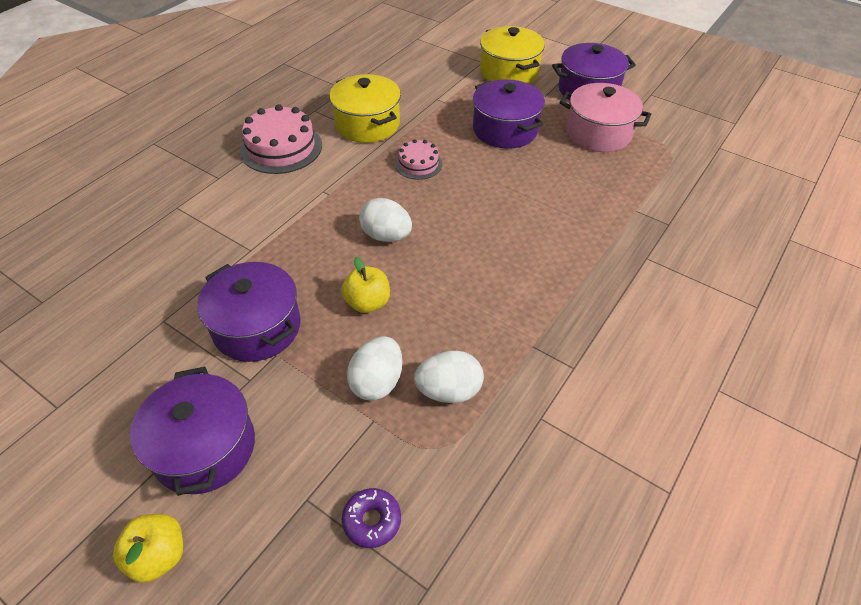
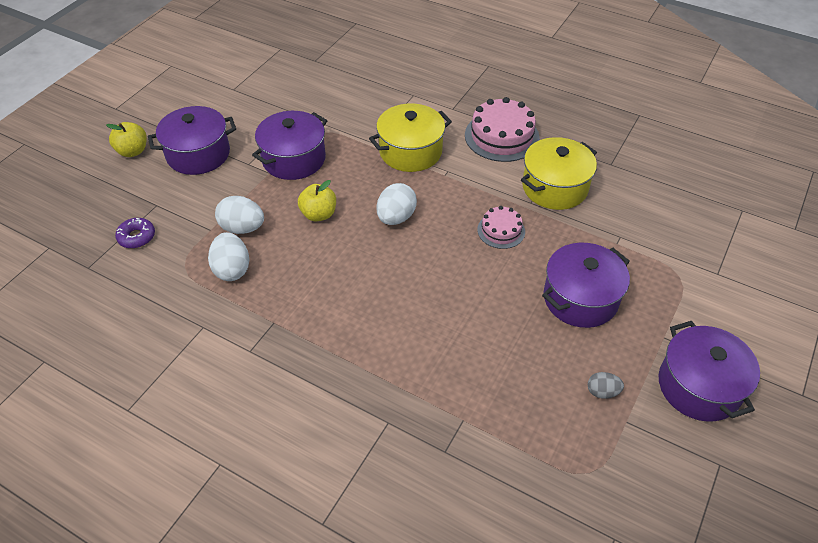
camera: 85 degrees right, 0 degrees up
(509, 72) = (706, 300): yellow pot -> yellow pot (410, 151)
(598, 133) = (602, 392): pink pot -> grey egg

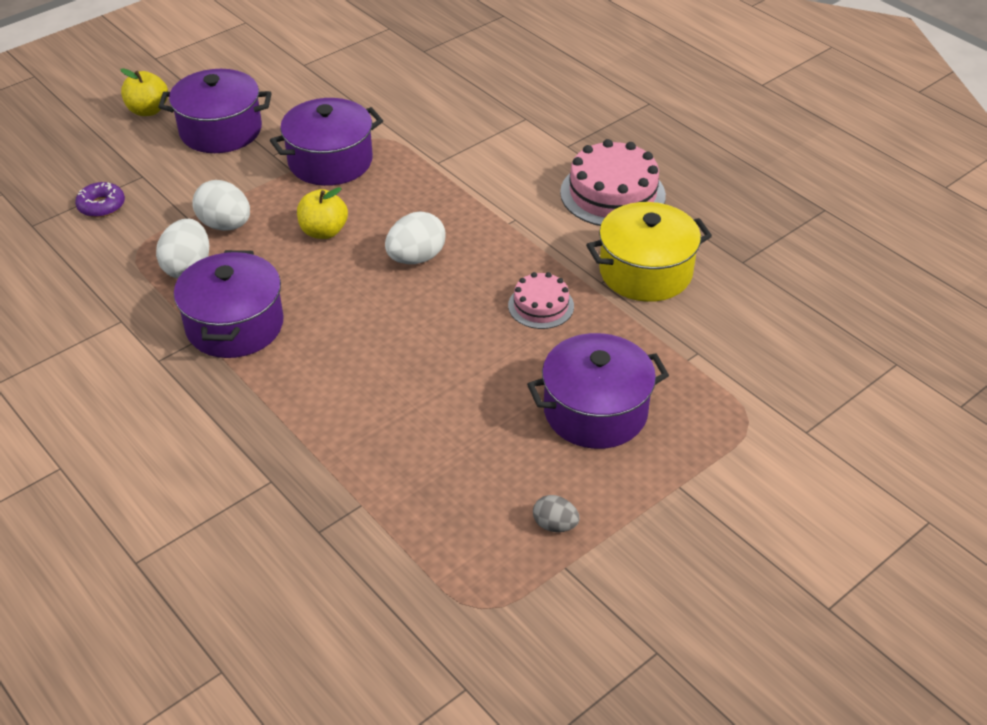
camera: 20 degrees right, 5 degrees down
(410, 151) = (481, 185): yellow pot -> none
(699, 386) = (688, 556): purple pot -> purple pot (235, 325)

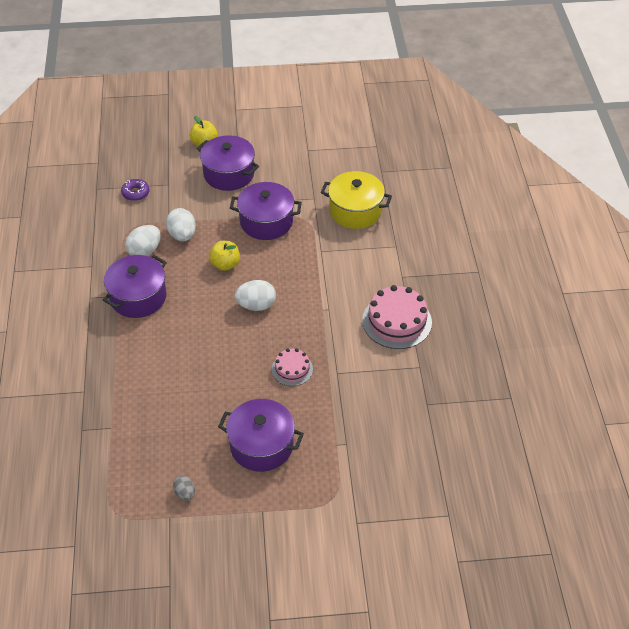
camera: 35 degrees right, 5 degrees up
(645, 272) = (366, 380): yellow pot -> yellow pot (355, 211)

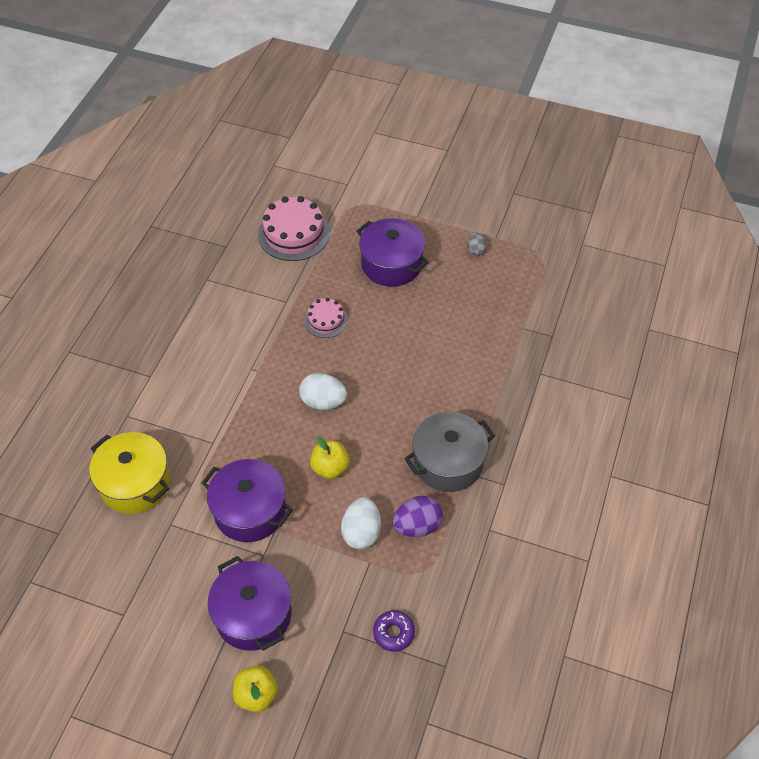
camera: 155 degrees left, 5 degrees up
(138, 297) = (448, 462): purple pot -> grey pot
(145, 251) = (417, 526): white egg -> purple egg
(397, 321) = (193, 330): pink cake -> pink cake (294, 233)

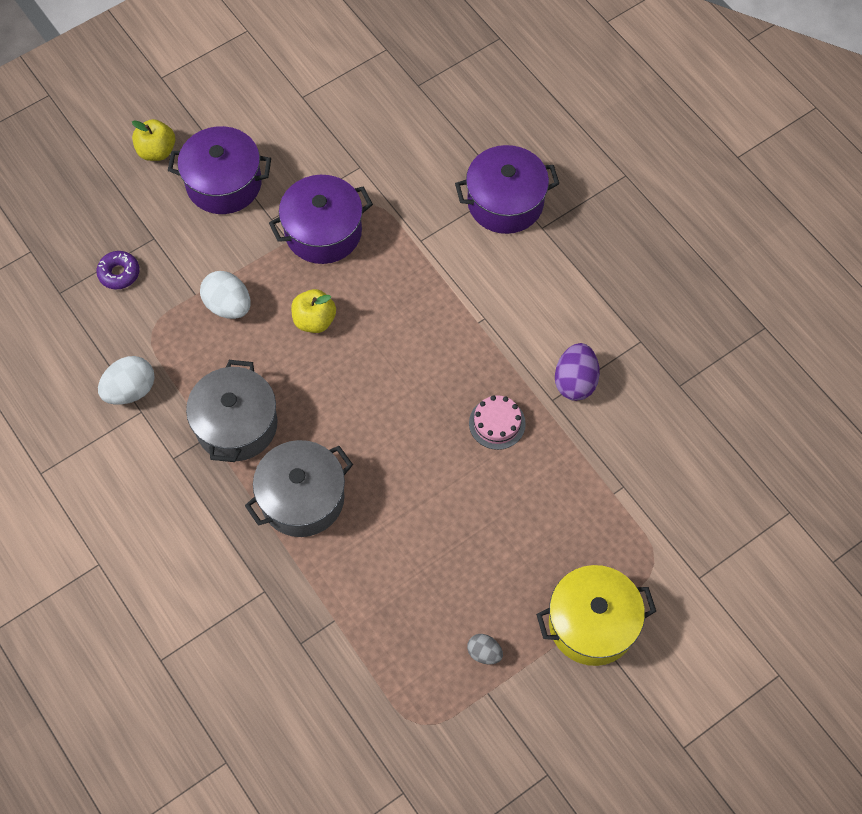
camera: 125 degrees right, 10 degrees up
(135, 483) = (424, 160): yellow pot -> yellow pot (592, 623)
(294, 233) = (652, 467): pink cake -> none
(323, 402) = (394, 359): white egg -> white egg (130, 390)
(391, 264) = (529, 542): purple pot -> purple pot (505, 202)
(417, 526) = (196, 354): purple egg -> purple egg (575, 382)
(465, 391) = (302, 498): none -> grey pot

